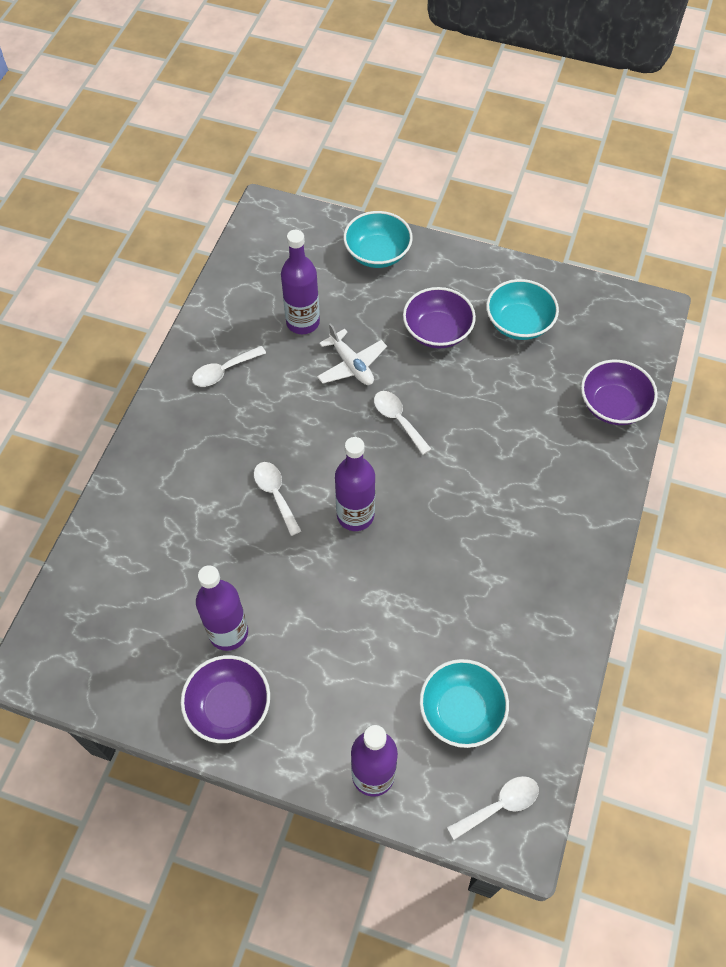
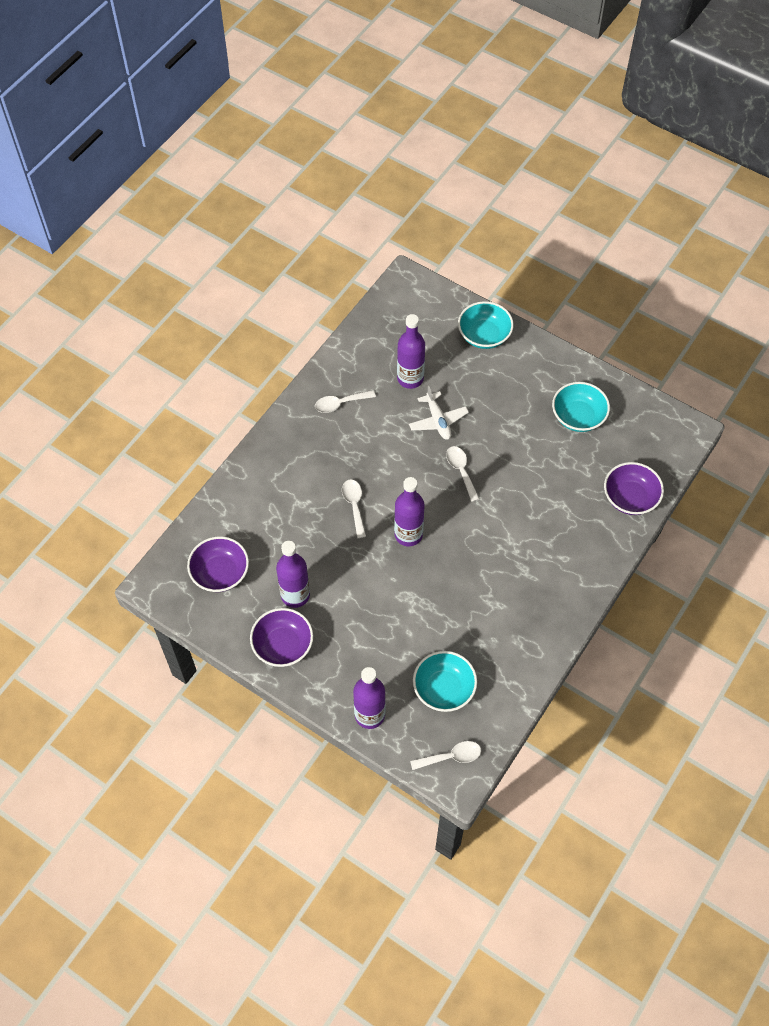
camera: 15 degrees right, 0 degrees up
(437, 331) = (512, 409): purple bowl -> purple bowl (220, 573)

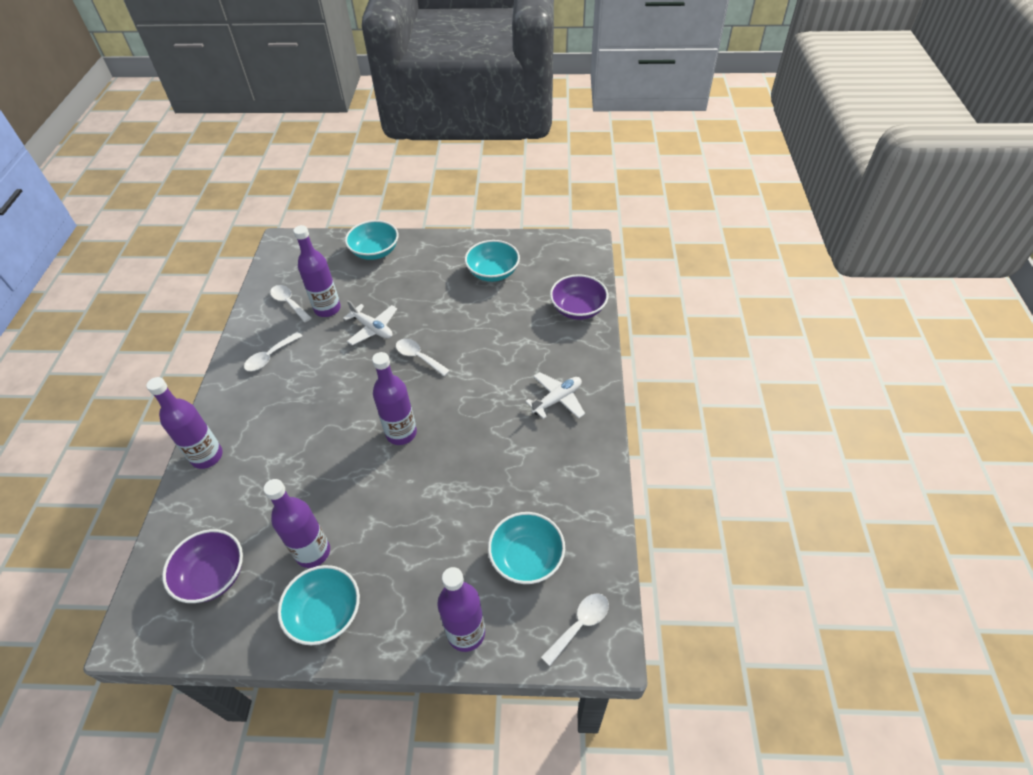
camera: 30 degrees left, 10 degrees down
(254, 472) = (207, 456): none -> purple bottle
(283, 645) = (325, 613): purple bowl -> turquoise bowl
(354, 505) = (331, 434): white spoon -> white spoon (289, 303)
(552, 575) = (557, 399): none -> white plane

